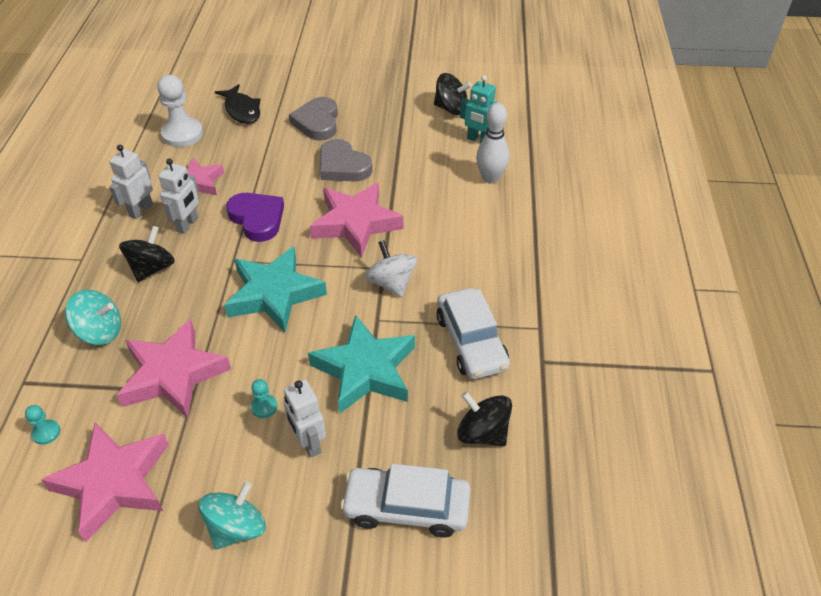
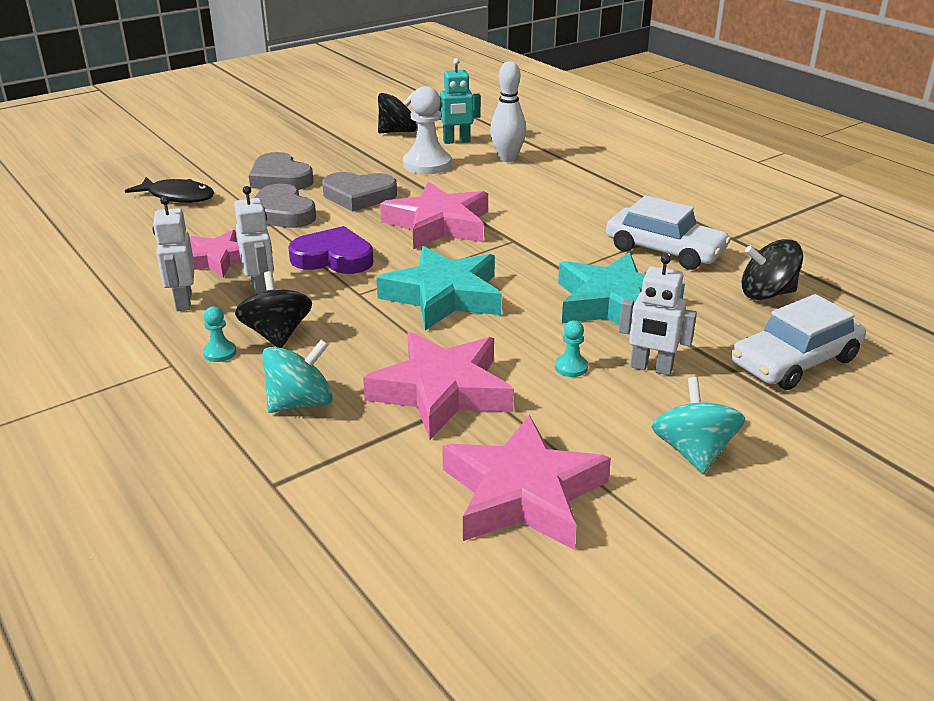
camera: 40 degrees left, 15 degrees down
(46, 432) = (377, 503): turquoise pawn -> turquoise pawn (220, 353)
(182, 134) = (134, 234): white pawn -> white pawn (427, 164)
(279, 158) = (282, 213): none -> grey heart
(391, 283) = (538, 246): white spinning top -> none

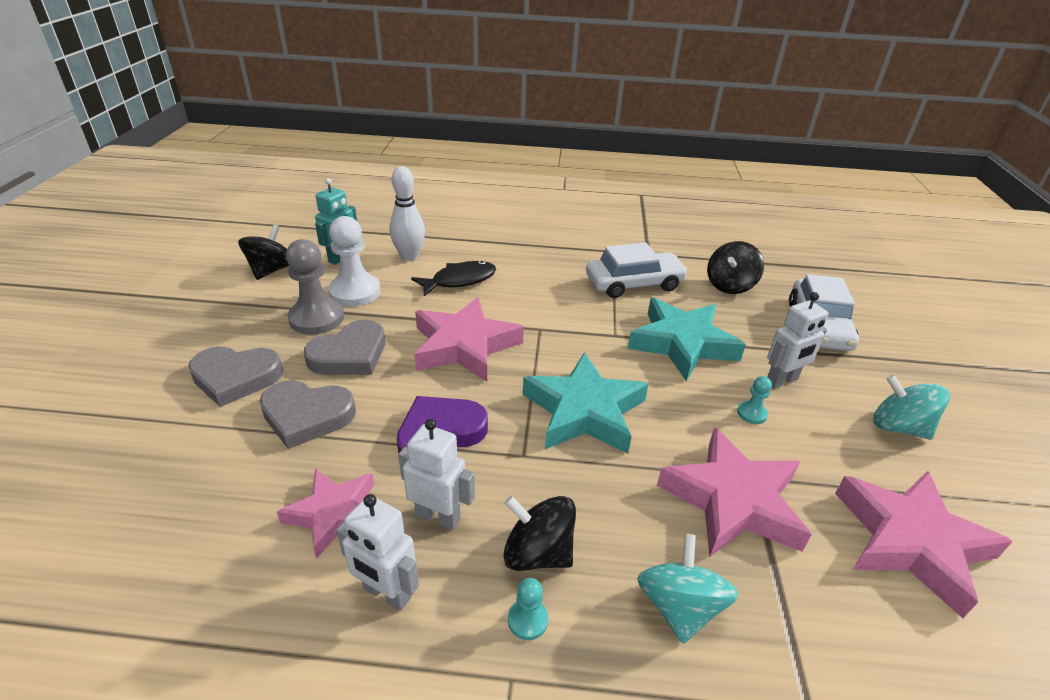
camera: 50 degrees left, 5 degrees up
(178, 196) = (145, 467): black fish -> black fish (460, 280)
(376, 169) = (317, 318): none -> grey pawn

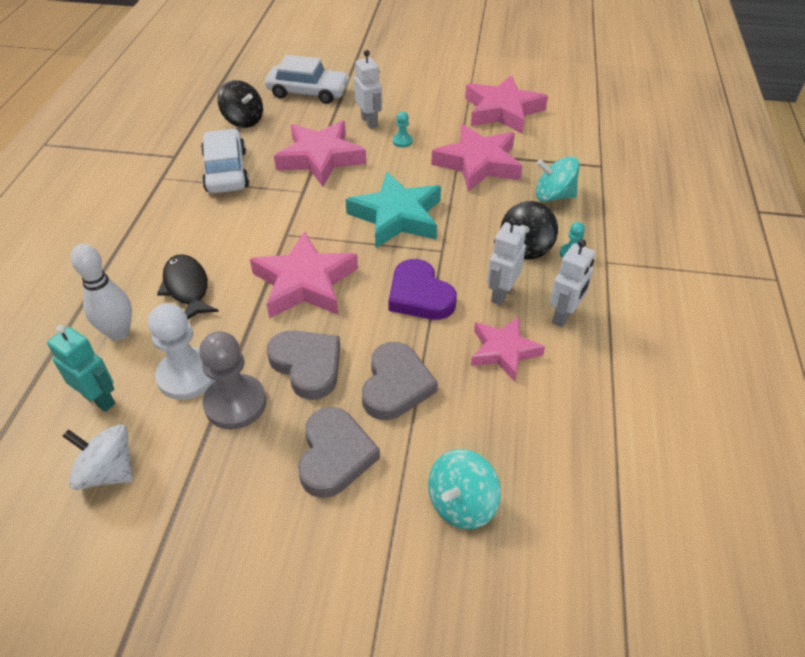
camera: 85 degrees left, 10 degrees up
(271, 270) = (108, 472): black spinning top -> white spinning top
(682, 344) = (320, 158): turquoise star -> pink star
(898, 427) = (416, 90): turquoise spinning top -> turquoise spinning top (461, 503)

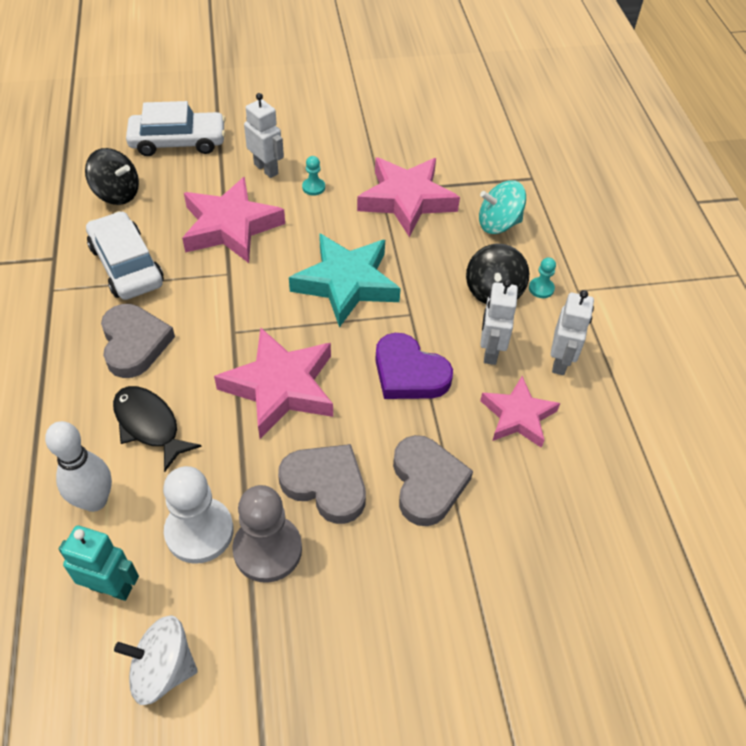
camera: 20 degrees left, 5 degrees up
(335, 455) = (398, 579): grey heart -> grey heart (134, 343)
(461, 503) = (542, 593): turquoise spinning top -> none
(502, 111) = (406, 129): pink star -> none

